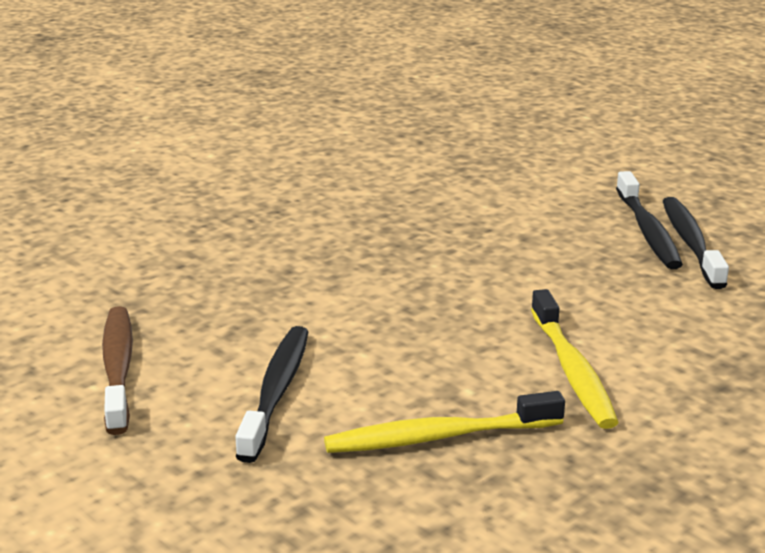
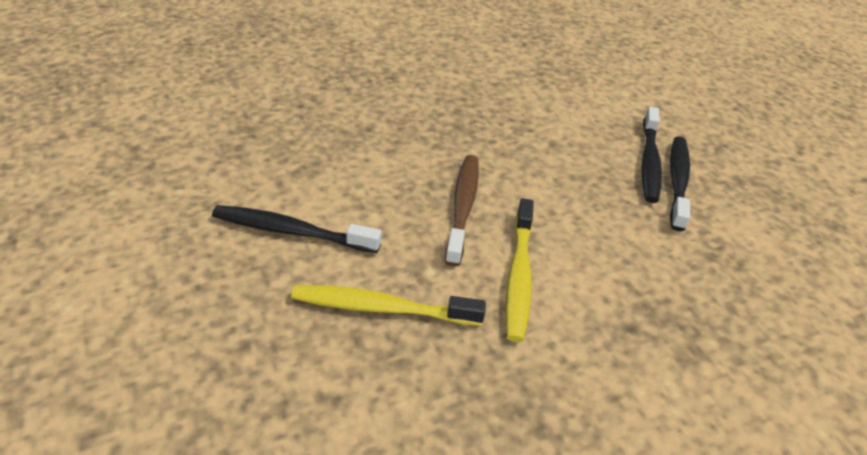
camera: 15 degrees right, 15 degrees up
(118, 369) = (203, 180): brown toothbrush -> brown toothbrush (462, 207)
(276, 392) = (293, 232): black toothbrush -> black toothbrush turned 105 degrees counterclockwise

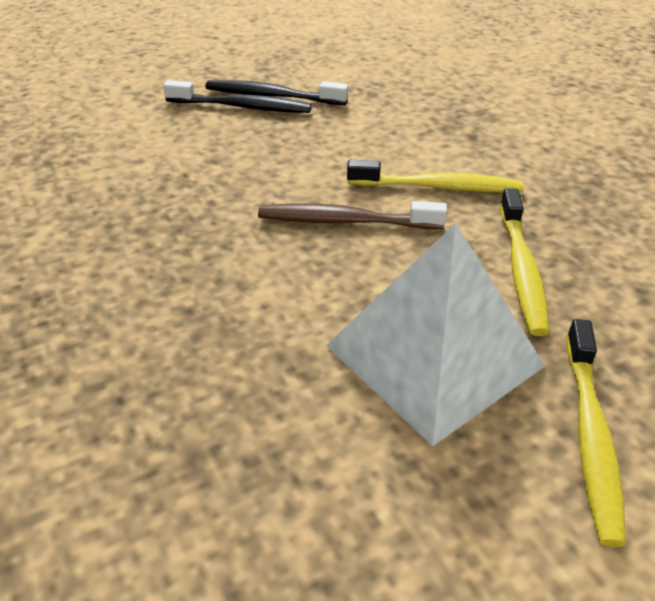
camera: 90 degrees left, 0 degrees up
(187, 299) = (590, 434): none -> yellow toothbrush
(293, 232) = (434, 355): black toothbrush -> white pyramid

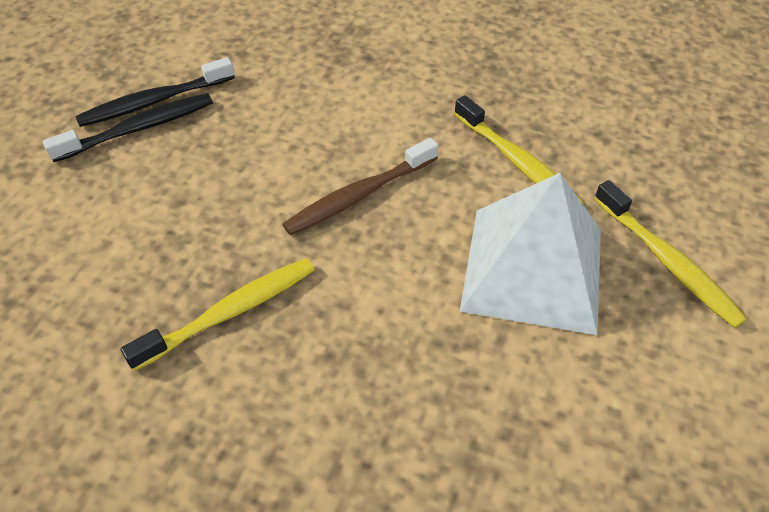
camera: 40 degrees left, 10 degrees up
(437, 187) = (392, 122): yellow toothbrush -> yellow toothbrush (229, 313)

